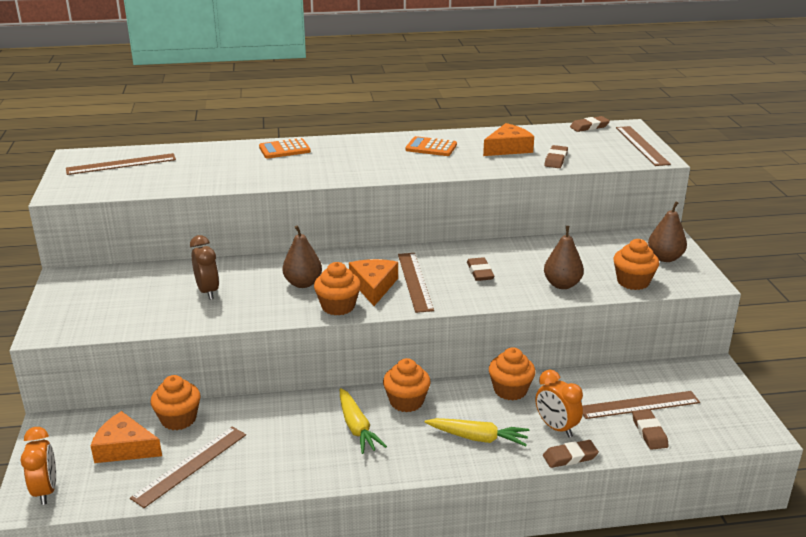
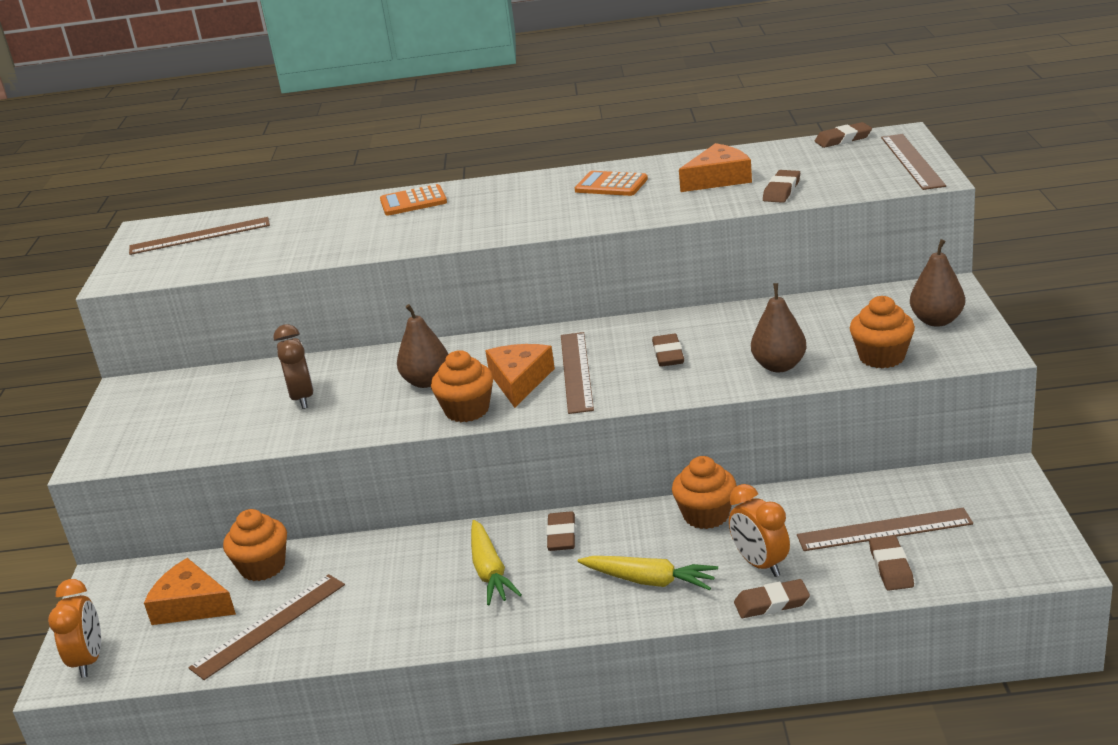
camera: 10 degrees right, 0 degrees up
(406, 402) = (561, 535): orange cupcake -> brown eraser

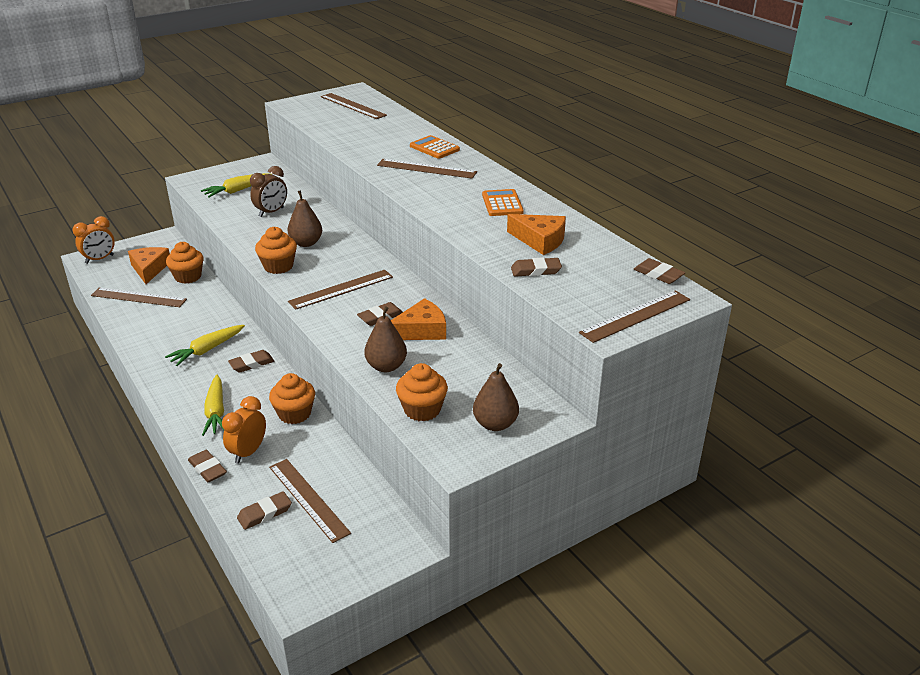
camera: 55 degrees right, 5 degrees up
(194, 419) = (237, 190): none -> yellow carrot
(466, 213) = (426, 169): none -> brown ruler
(519, 381) = (320, 273): orange cheese -> orange cheese (421, 330)

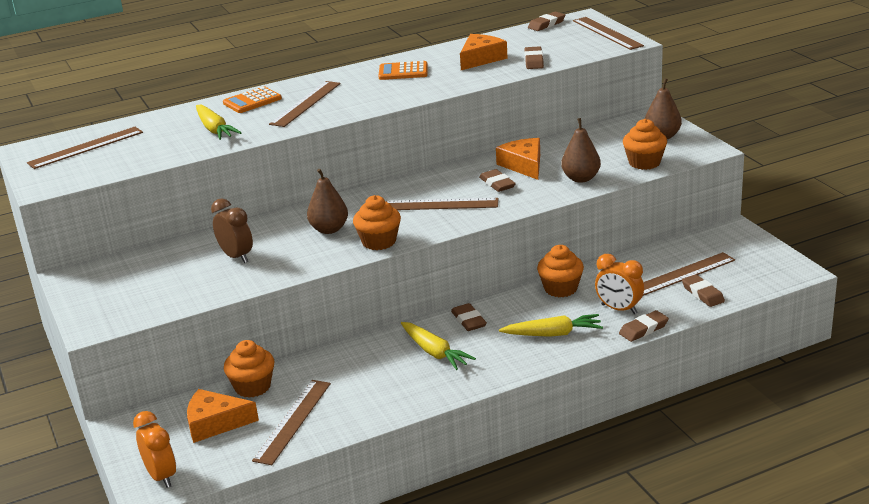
camera: 80 degrees left, 5 degrees down
(237, 190) = (156, 286): yellow carrot -> yellow carrot (214, 129)
(341, 289) = (439, 204): brown ruler -> brown ruler turned 60 degrees counterclockwise

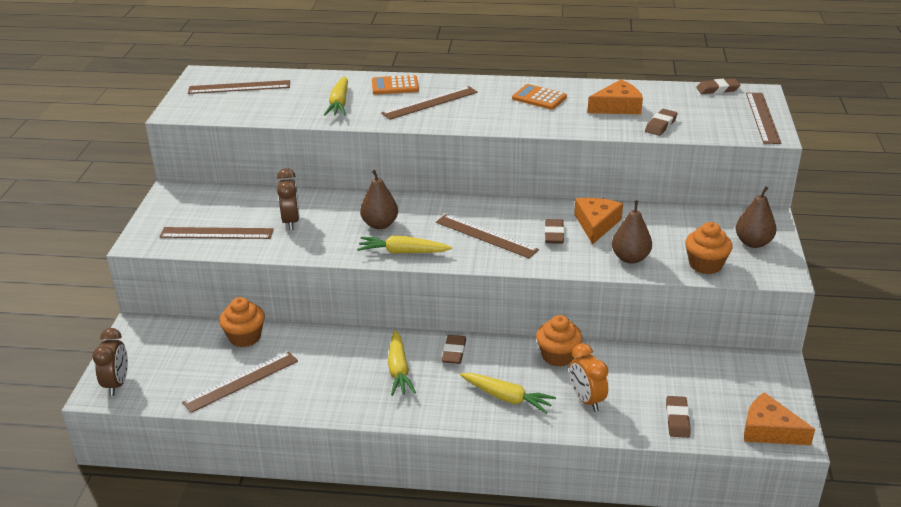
camera: 30 degrees right, 5 degrees up
(161, 476) = (117, 384): orange clock -> brown clock
(215, 423) = (191, 356): orange cheese -> orange cheese (769, 430)
(379, 242) = (403, 252): orange cupcake -> yellow carrot
(643, 329) = (587, 430): brown eraser -> none
(683, 274) = (680, 390): brown ruler -> brown ruler (217, 233)

